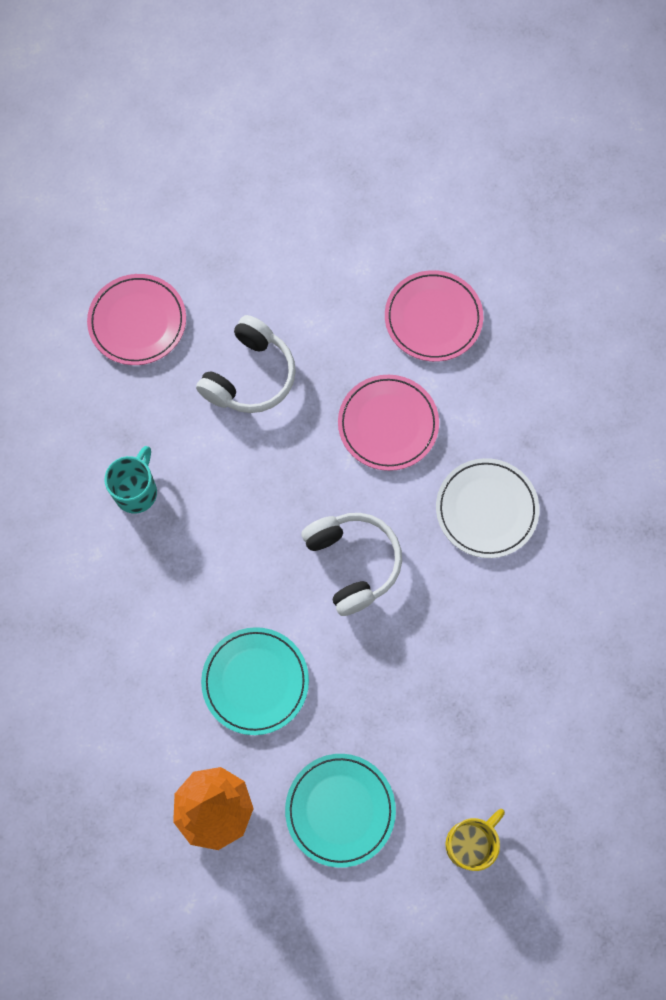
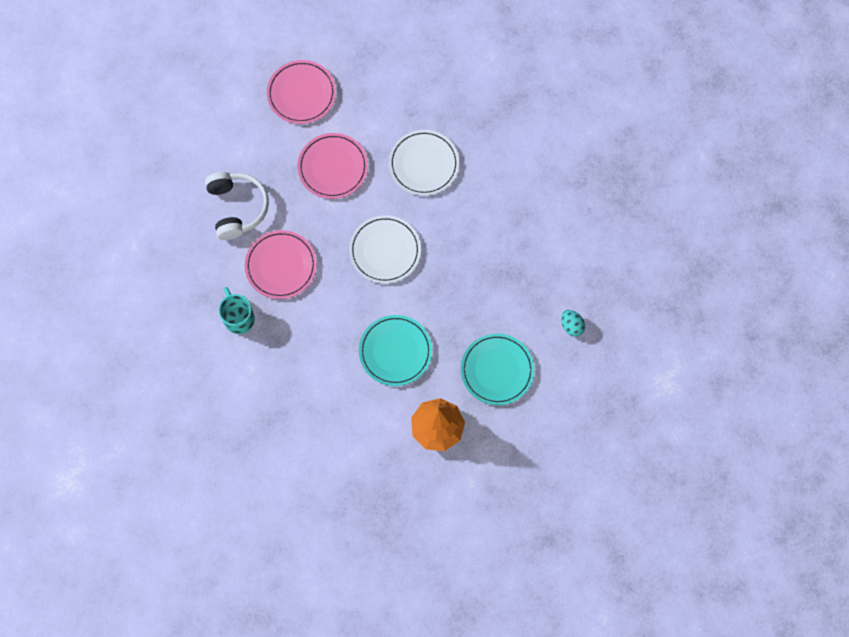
camera: 45 degrees left, 0 degrees up
(137, 322) = (148, 234): pink plate -> pink plate (281, 266)
(353, 563) = (385, 251): white headphones -> white plate
(470, 843) = (571, 326): yellow mug -> turquoise egg

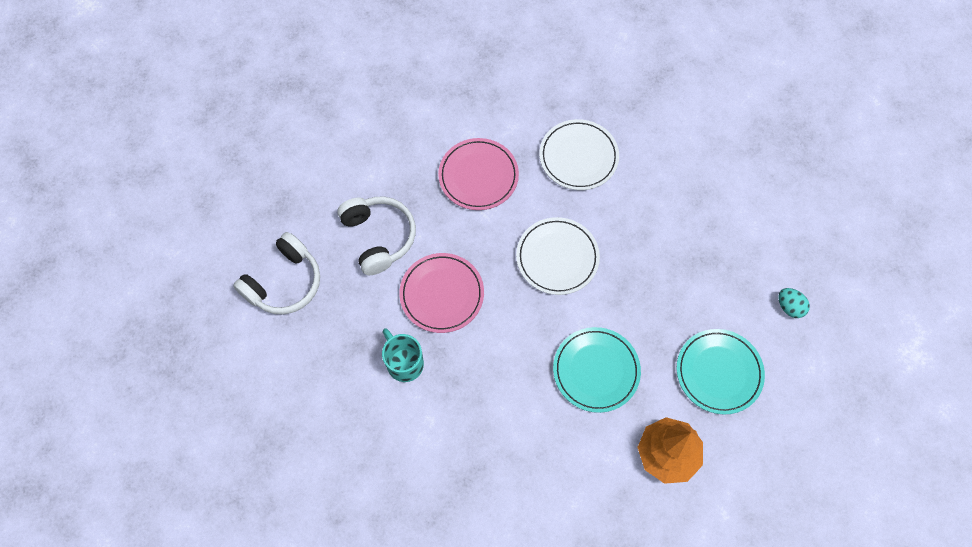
camera: 10 degrees left, 5 degrees down
(151, 234) = (284, 282): none -> white headphones
(301, 94) = (427, 104): pink plate -> none

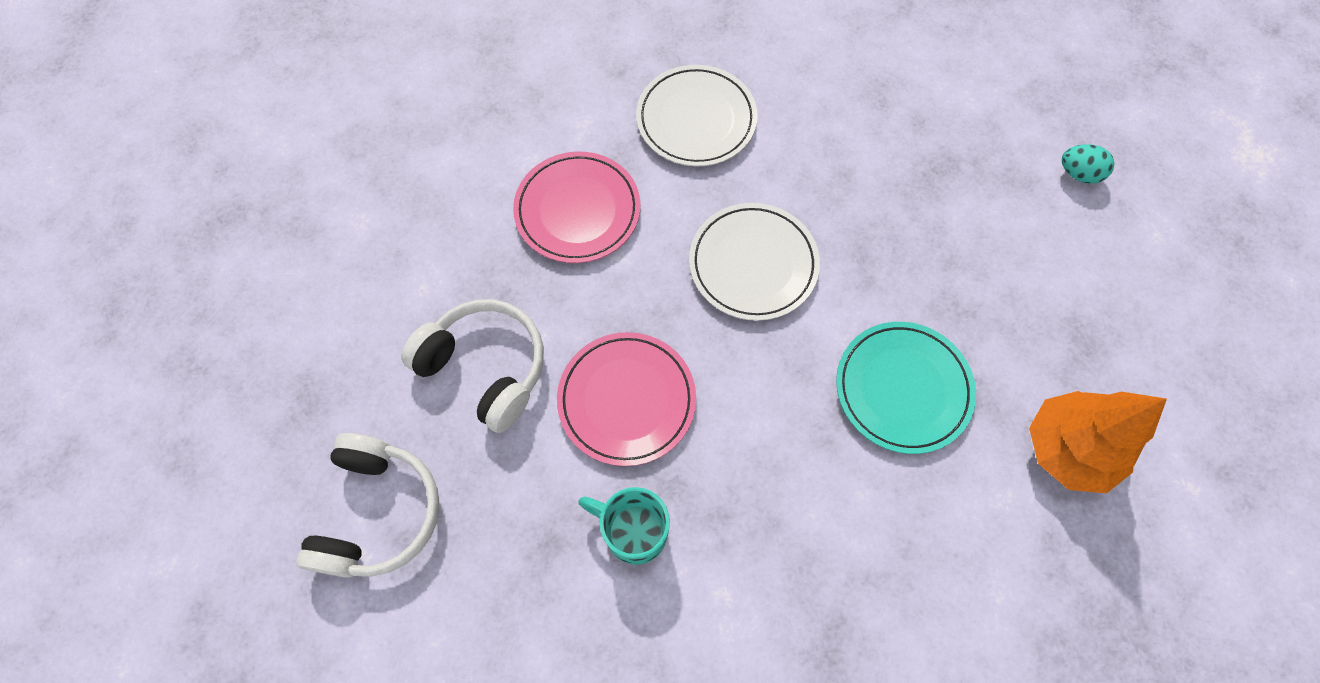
camera: 30 degrees left, 0 degrees up
(719, 372) = (1055, 302): turquoise plate -> none

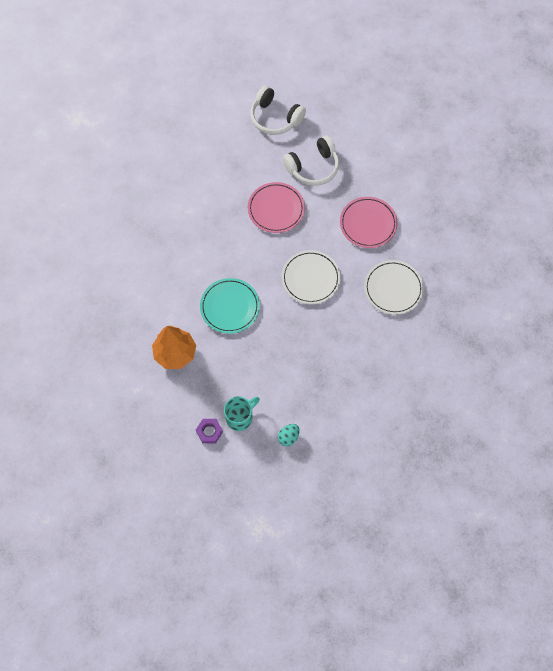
camera: 115 degrees right, 0 degrees up
(633, 531) = (226, 192): turquoise mug -> turquoise mug (240, 417)
(1167, 307) = (209, 432): none -> purple nut

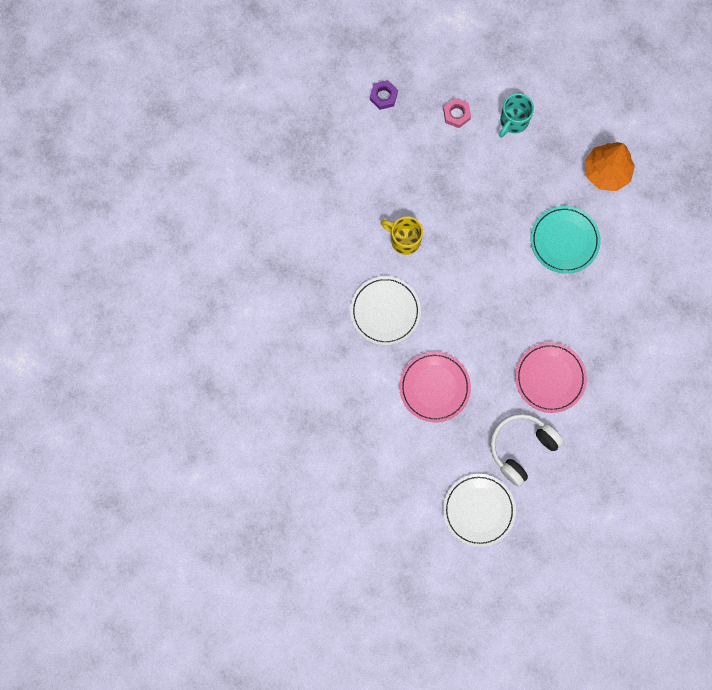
camera: 165 degrees right, 10 degrees up
(209, 432) = (541, 98): purple nut -> purple nut (383, 96)
(275, 118) = (590, 508): white headphones -> none
(288, 437) = (456, 114): turquoise egg -> pink nut
(310, 278) = (483, 299): white plate -> white plate (479, 510)
(363, 340) = (404, 240): none -> yellow mug

